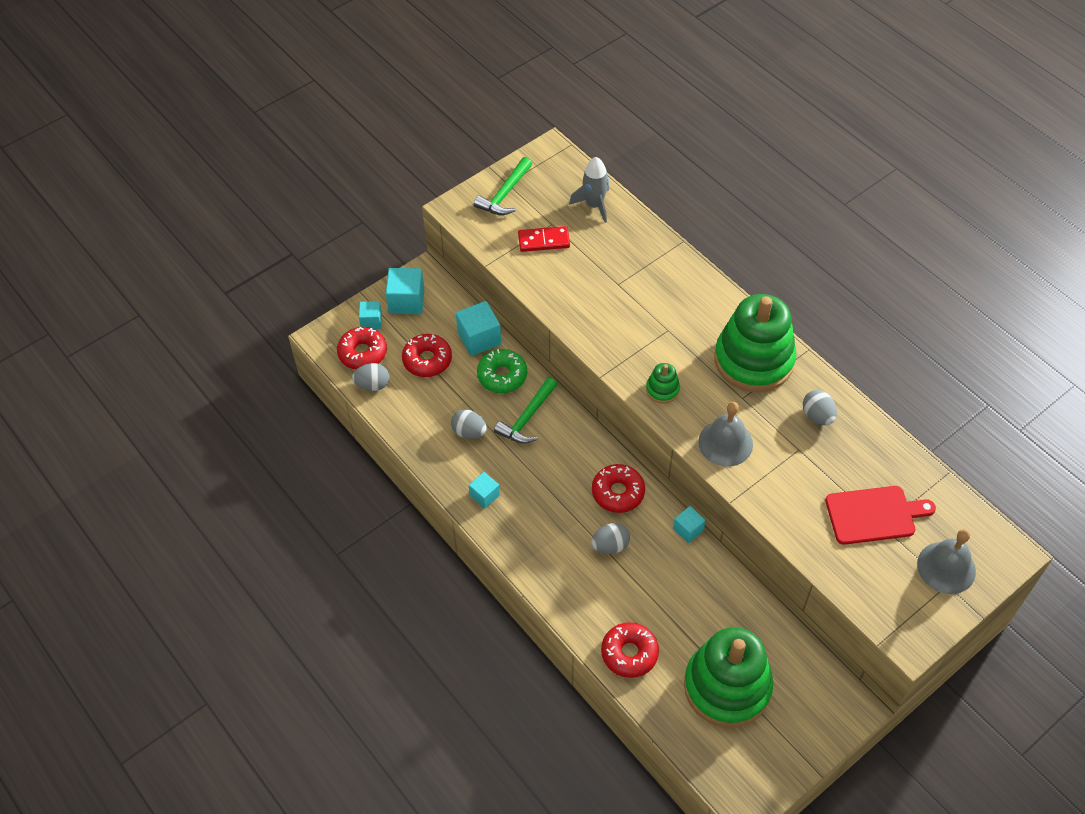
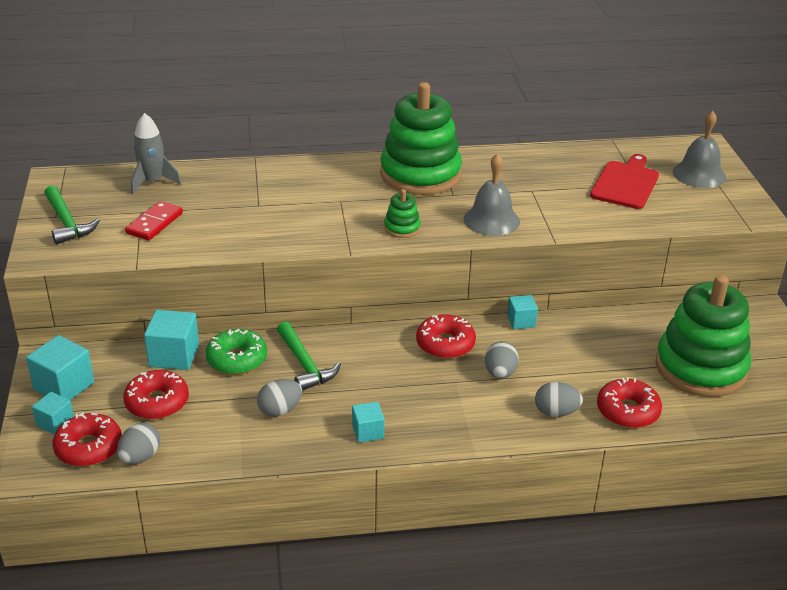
camera: 60 degrees left, 20 degrees down
(817, 416) = (507, 169): grey egg -> grey egg (556, 412)

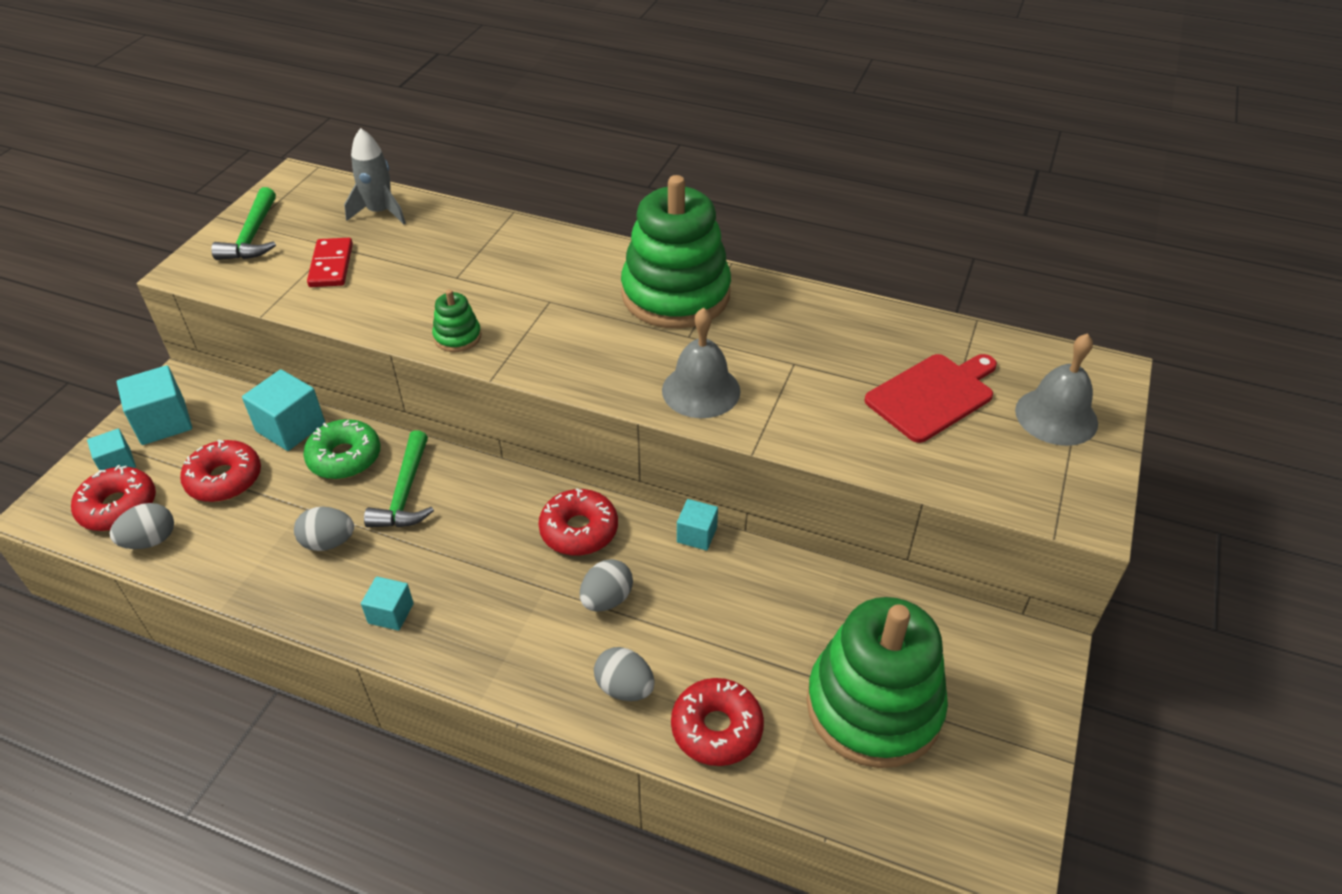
camera: 30 degrees right, 10 degrees up
(154, 223) = (331, 265): red domino -> red domino turned 60 degrees counterclockwise
(402, 228) = (582, 364): green stacking toy -> green stacking toy (457, 337)

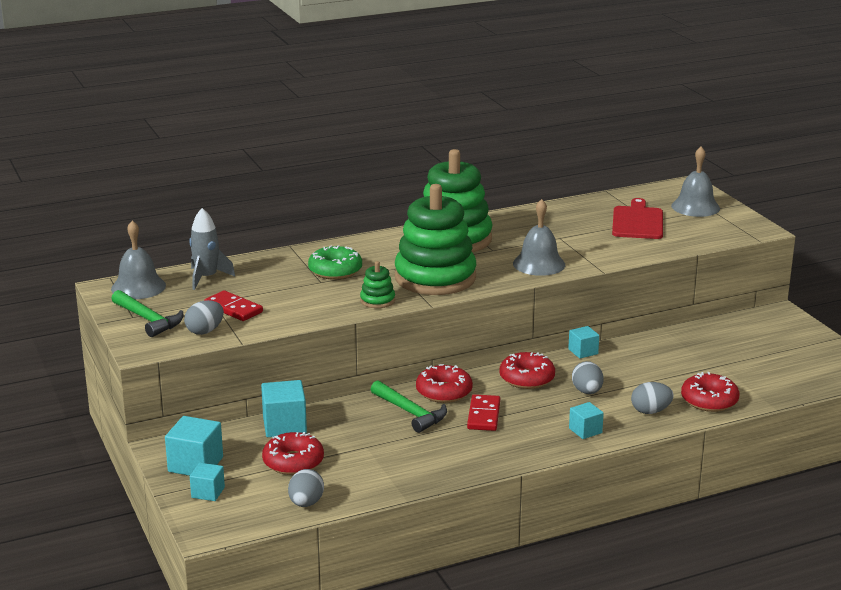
camera: 45 degrees left, 20 degrees down
(118, 507) = (253, 504): red donut -> red donut (444, 392)
(315, 191) = (138, 287): none -> grey bell
(328, 542) = (410, 449): grey egg -> grey egg (205, 331)
(345, 457) = (345, 419): green donut -> green donut (335, 271)
(391, 613) = (498, 451): turquoise cube -> turquoise cube (585, 431)
(458, 550) = (483, 415): none -> red domino
(873, 706) = (752, 361): green stacking toy -> green stacking toy (435, 278)

